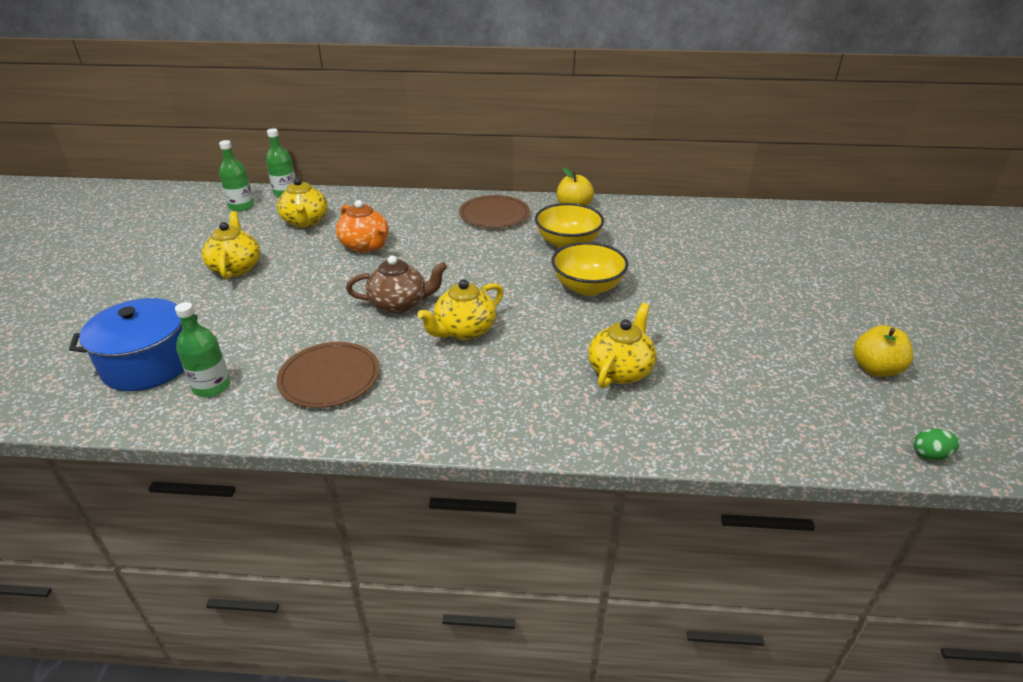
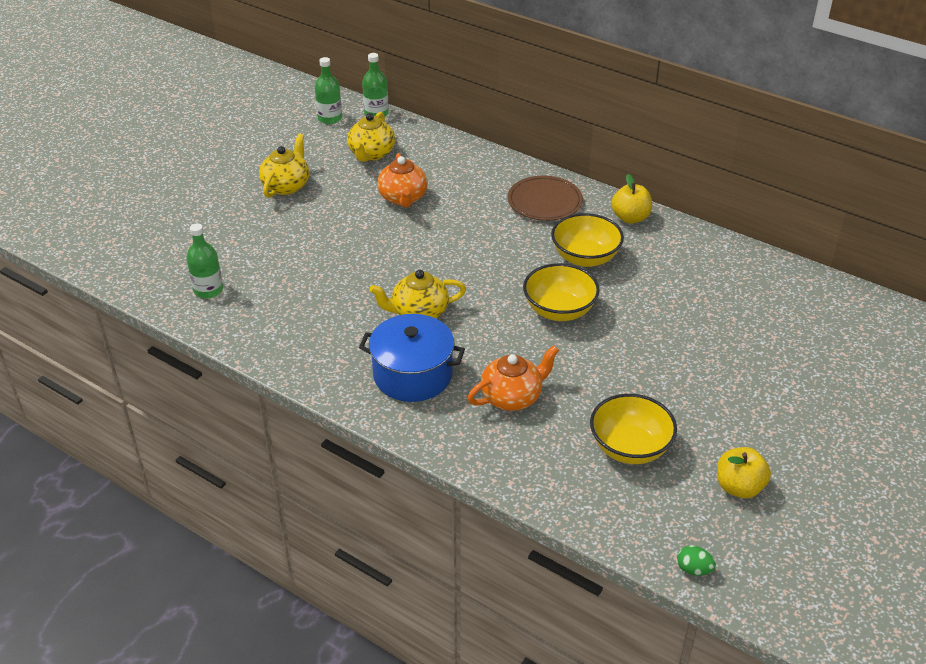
camera: 30 degrees right, 5 degrees up
(148, 364) = (178, 254): blue pot -> blue pot (412, 375)
(329, 377) = (290, 314): brown plate -> none
(399, 304) = (387, 268): brown teapot -> none
(620, 370) = (512, 397): yellow teapot -> orange teapot
(761, 373) = (630, 448): none -> yellow bowl

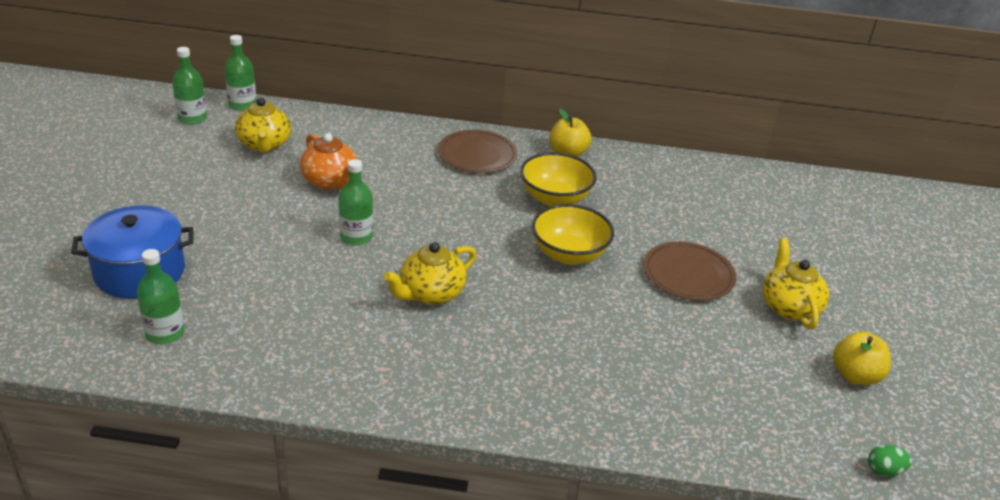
camera: 30 degrees left, 5 degrees down
(286, 186) = (188, 196): yellow teapot -> yellow teapot (789, 307)
(392, 250) = (356, 237): none -> green bottle
(412, 375) = (471, 361): blue pot -> blue pot (140, 272)
(512, 397) = (589, 353): orange teapot -> none
(630, 448) = (735, 369): yellow bowl -> none
(655, 356) = (688, 274): none -> brown plate

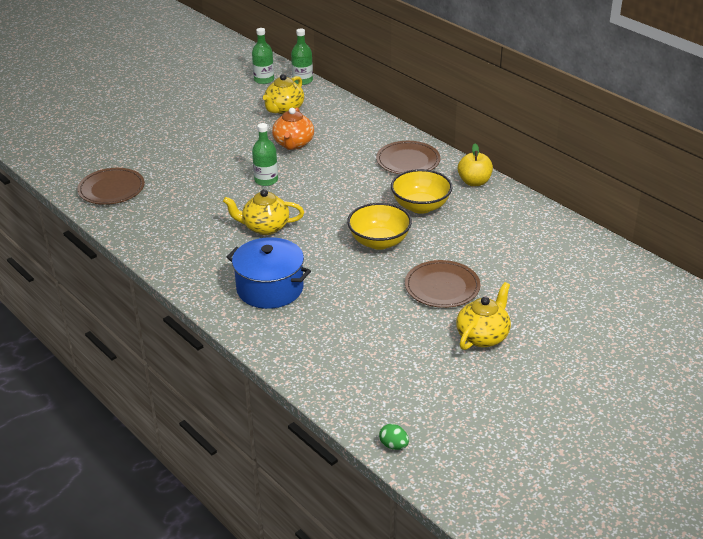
camera: 45 degrees right, 0 degrees up
(140, 272) = (136, 154): blue pot -> blue pot (270, 288)
(165, 333) = (111, 189): green bottle -> brown plate
(855, 375) = (463, 393): yellow apple -> none

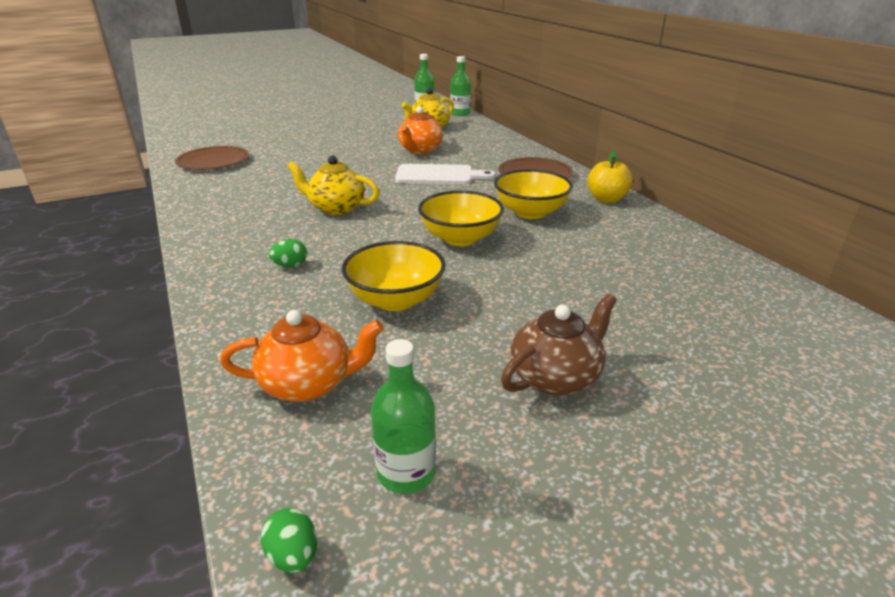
camera: 15 degrees right, 5 degrees down
(266, 180) = (370, 172): green bottle -> green bottle (406, 472)
(270, 288) = (290, 265): blue pot -> green egg
(327, 175) = (438, 175): none -> white cutting board
(344, 368) = (308, 384): none -> orange teapot
(362, 303) = (395, 300): none -> yellow bowl
(442, 287) = (519, 298): brown plate -> none
(483, 336) = (556, 377): yellow teapot -> brown teapot

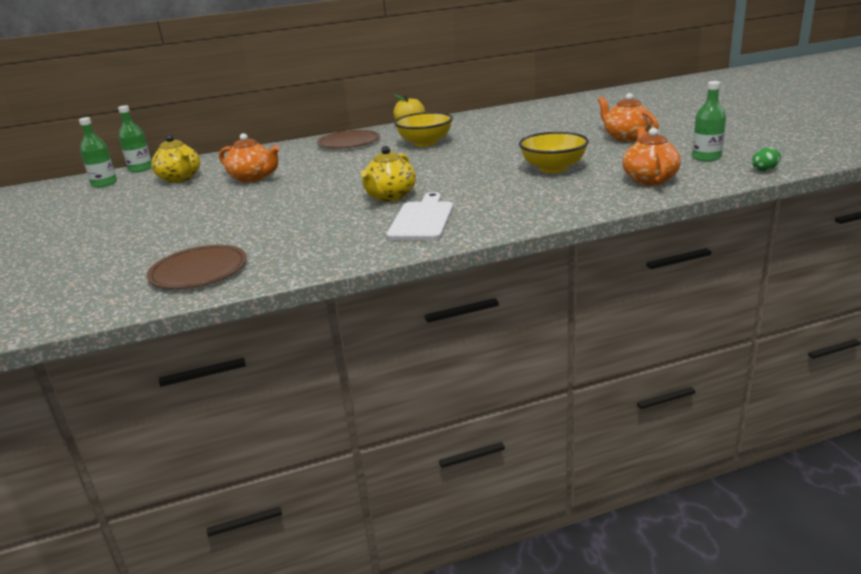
camera: 80 degrees left, 5 degrees down
(290, 265) = (501, 200): green egg -> none
(438, 175) = (330, 169): white cutting board -> white cutting board (422, 219)
(460, 238) = (464, 158): yellow bowl -> none
(556, 377) = (626, 137): brown teapot -> orange teapot

